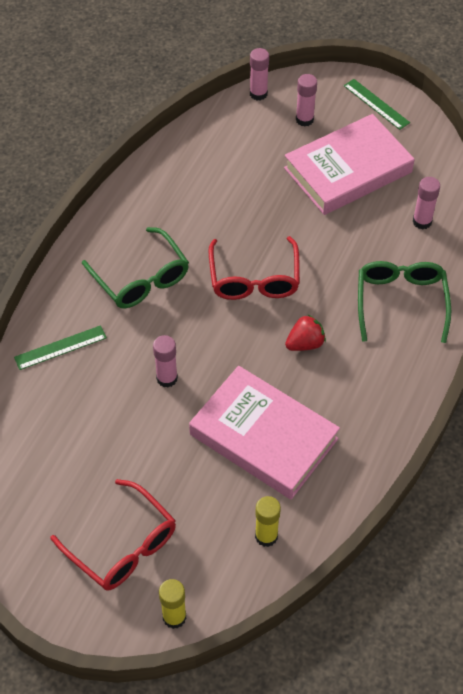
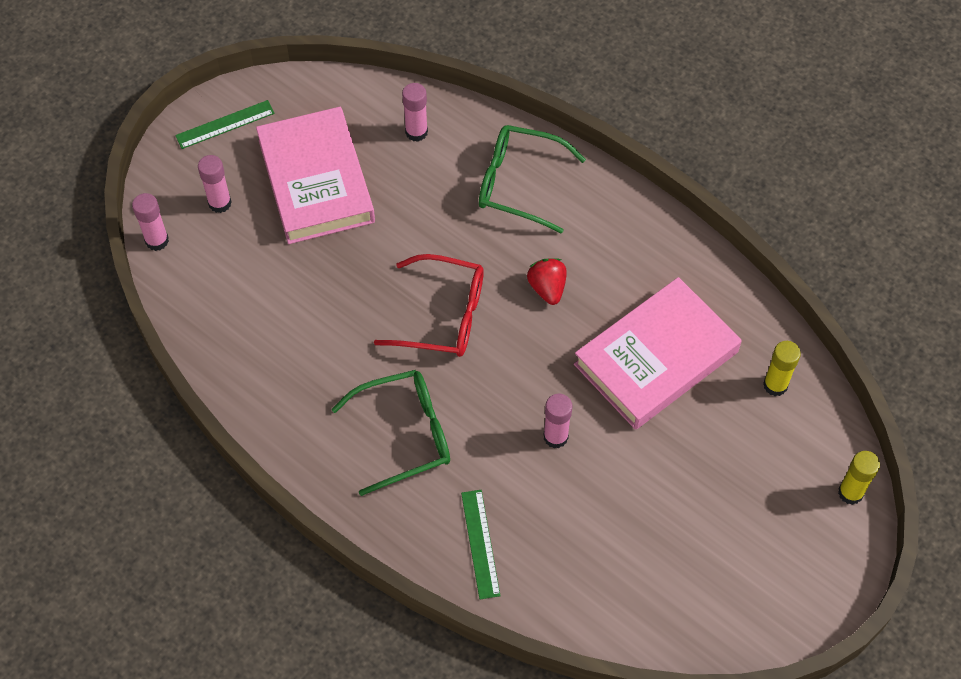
camera: 75 degrees left, 5 degrees up
(122, 545) = (758, 526): red glasses -> none

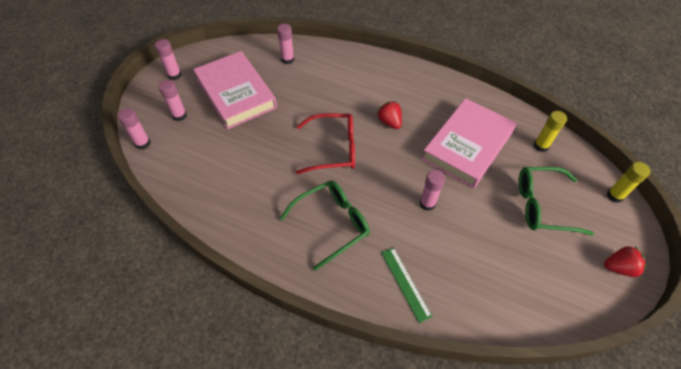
camera: 15 degrees left, 5 degrees down
(225, 124) = (174, 75): green ruler -> pink glue stick
(519, 184) = (353, 73): green glasses -> green glasses (542, 206)
(796, 597) = (619, 267): none -> red strawberry

